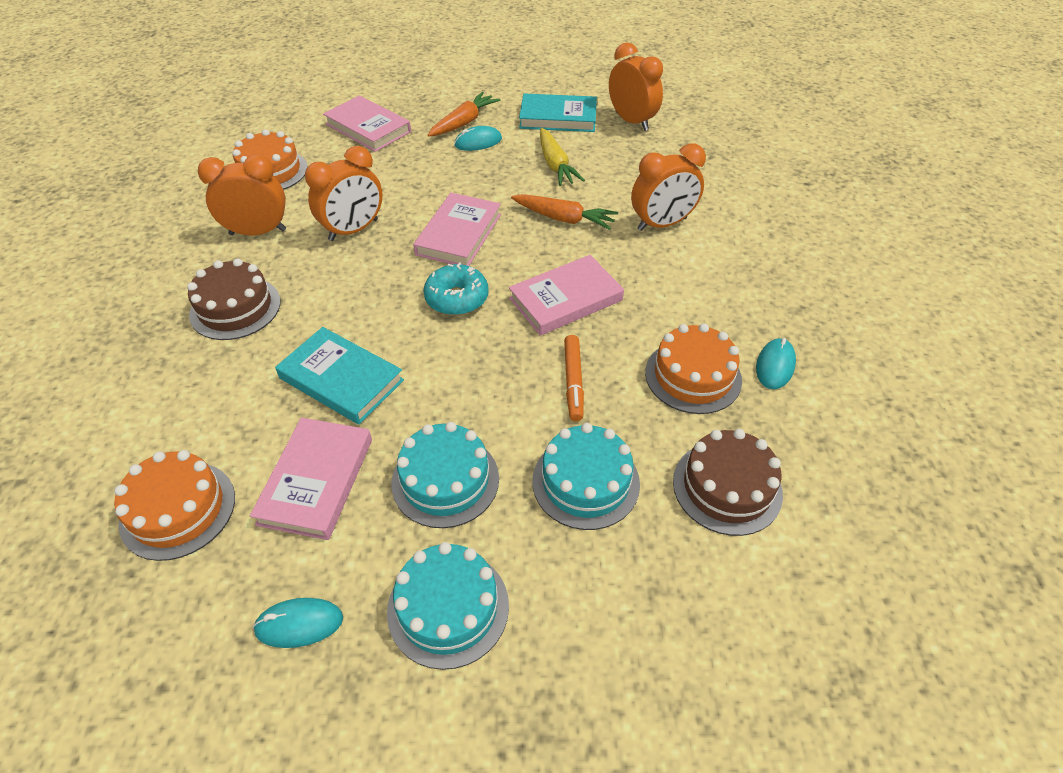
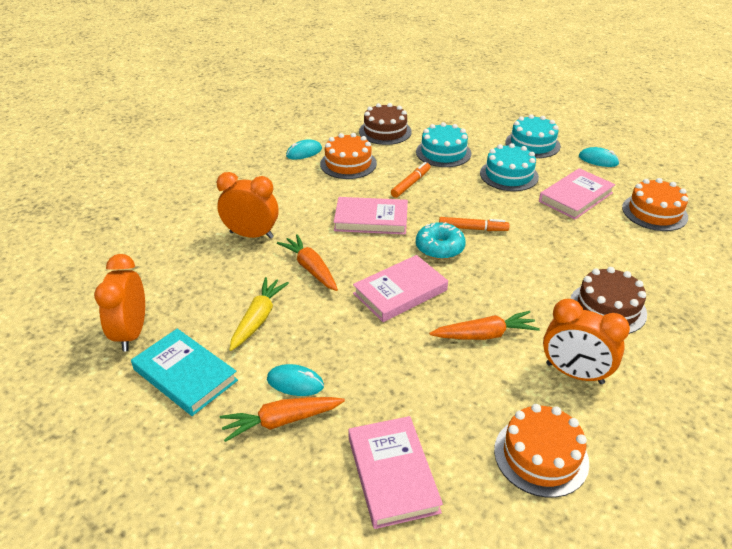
camera: 145 degrees left, 10 degrees down
(341, 379) = (543, 234): turquoise book -> none
(353, 230) = (484, 335): orange clock -> orange carrot
(436, 344) = (473, 229): none -> orange marker

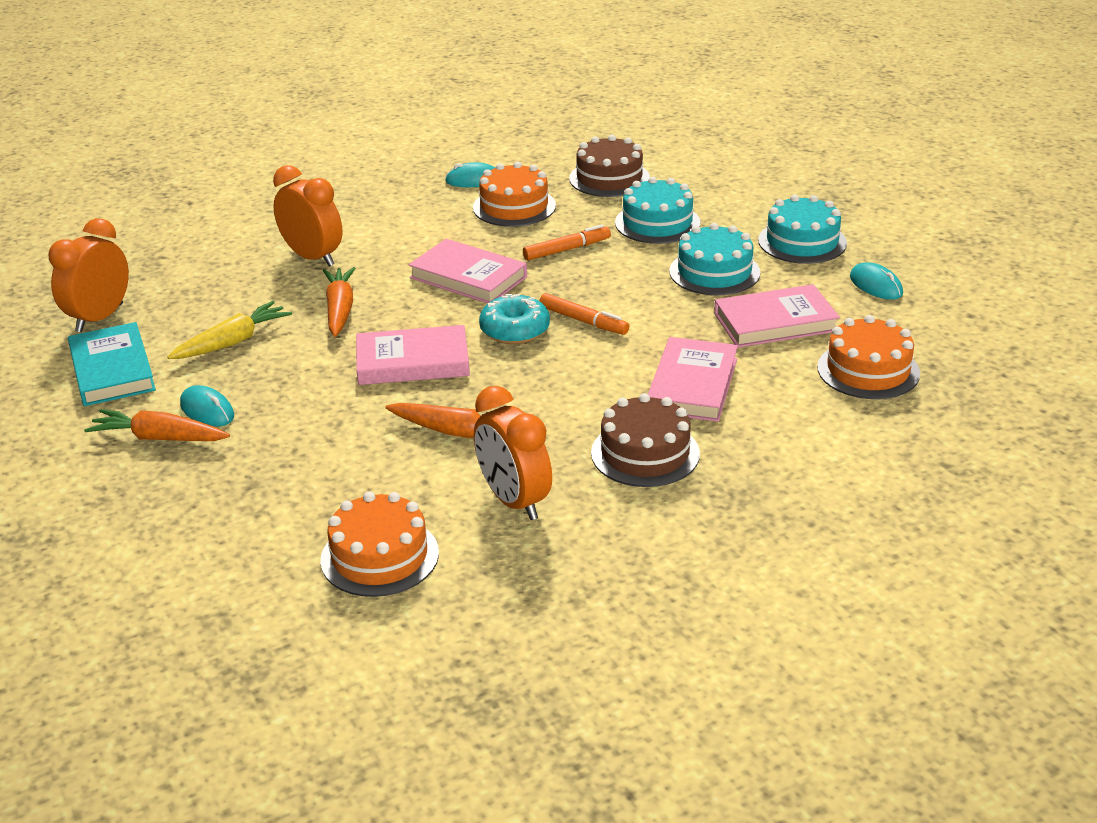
camera: 30 degrees right, 5 degrees down
(392, 474) = (214, 516): pink book -> pink book (692, 385)

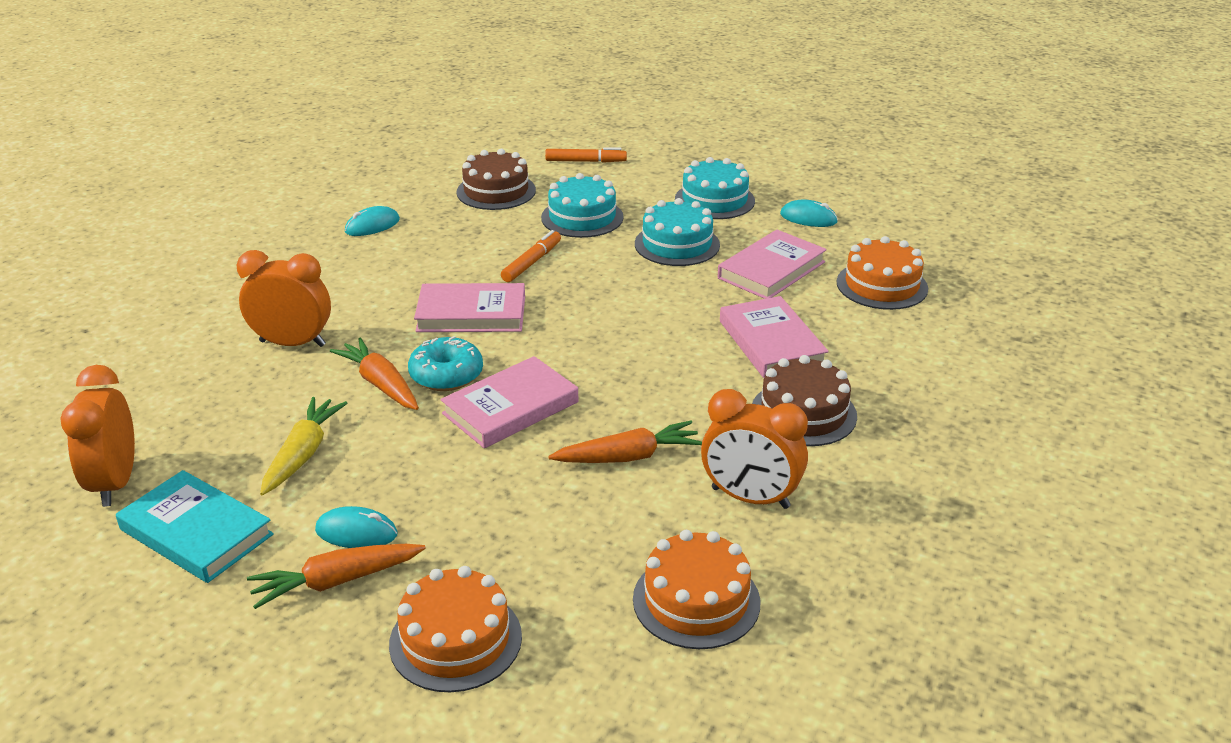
camera: 35 degrees left, 0 degrees up
(514, 206) = (439, 239): orange cake -> orange cake (455, 640)
(515, 330) = (570, 347): turquoise donut -> turquoise donut (446, 375)
(583, 321) = (620, 319): orange marker -> orange marker (585, 161)

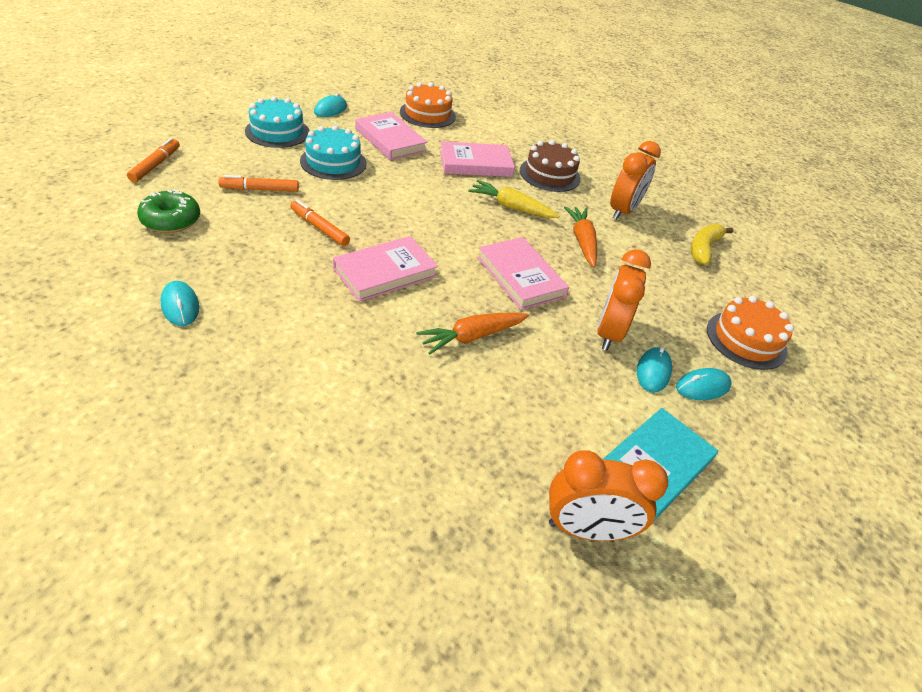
camera: 85 degrees left, 10 degrees up
(292, 343) = (387, 385): orange clock -> orange clock (608, 333)
(302, 454) = (559, 393): yellow carrot -> yellow carrot (511, 207)
(337, 581) = (702, 387): orange carrot -> turquoise mouse
(446, 375) = (470, 300): turquoise donut -> none
(471, 314) = (385, 272): pink book -> pink book turned 45 degrees clockwise
(496, 191) = (171, 220): brown cake -> green donut
(582, 217) = (260, 189): turquoise cake -> orange marker
(696, 600) = (704, 249): orange cake -> yellow banana

